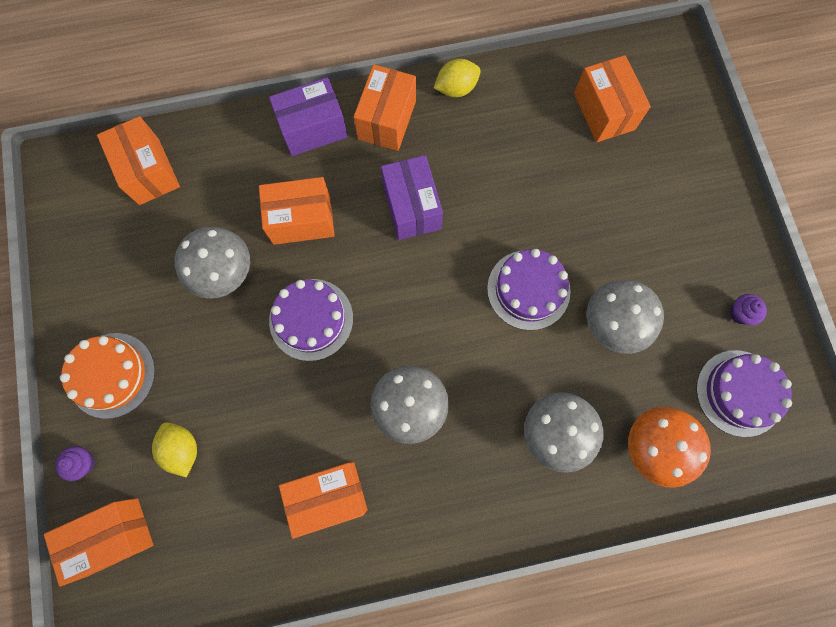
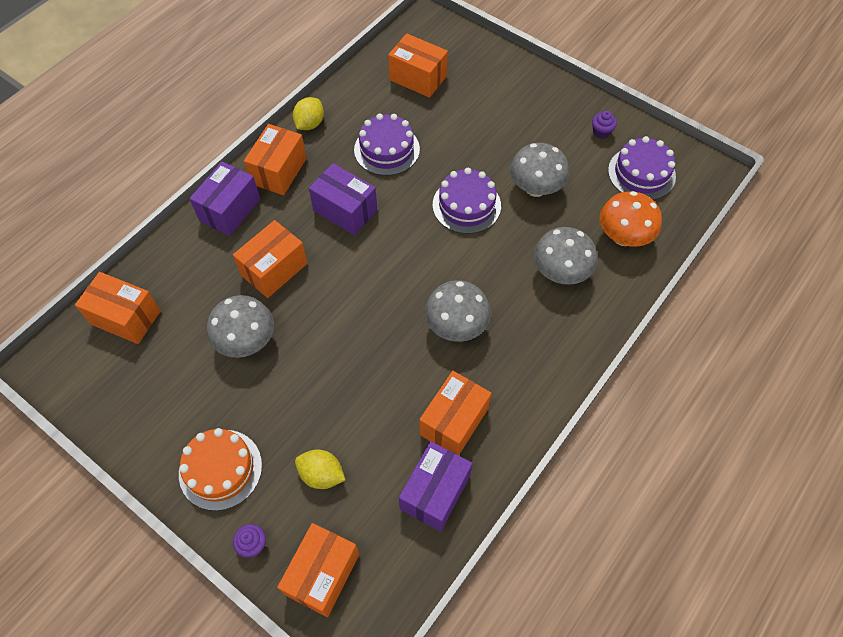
camera: 40 degrees left, 15 degrees down
(257, 547) = (435, 492): none -> purple box
(311, 319) = (339, 324): purple cake -> purple cake (387, 149)
(387, 120) = (279, 171): orange box -> orange box turned 45 degrees clockwise

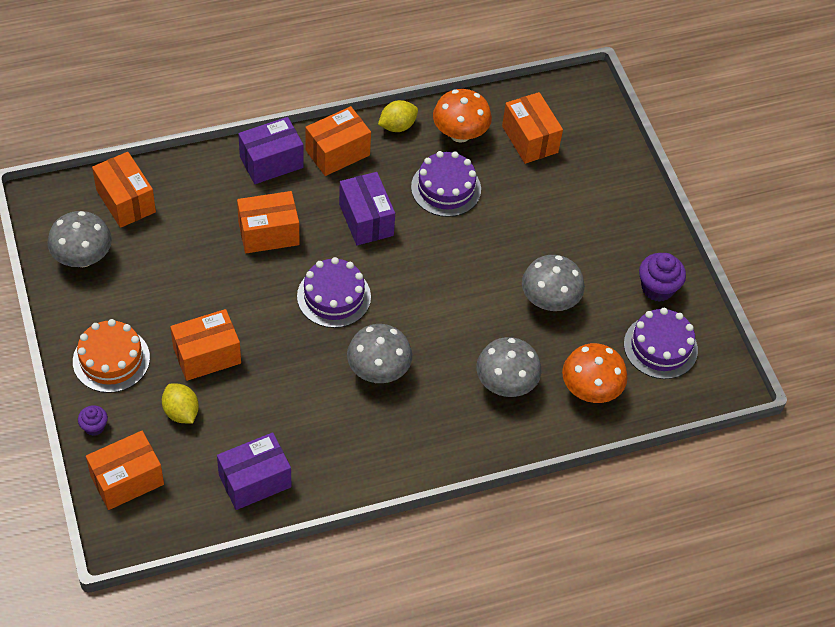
camera: 30 degrees right, 5 degrees down
(246, 341) = (203, 277): grey mushroom -> grey mushroom (83, 257)
(363, 103) = (460, 134): none -> orange mushroom
(454, 421) = (313, 440): orange box -> orange box (207, 355)
(466, 205) = (474, 278): purple cake -> purple cake (334, 296)
(601, 132) = (657, 288): purple cupcake -> purple cupcake, size x1.72

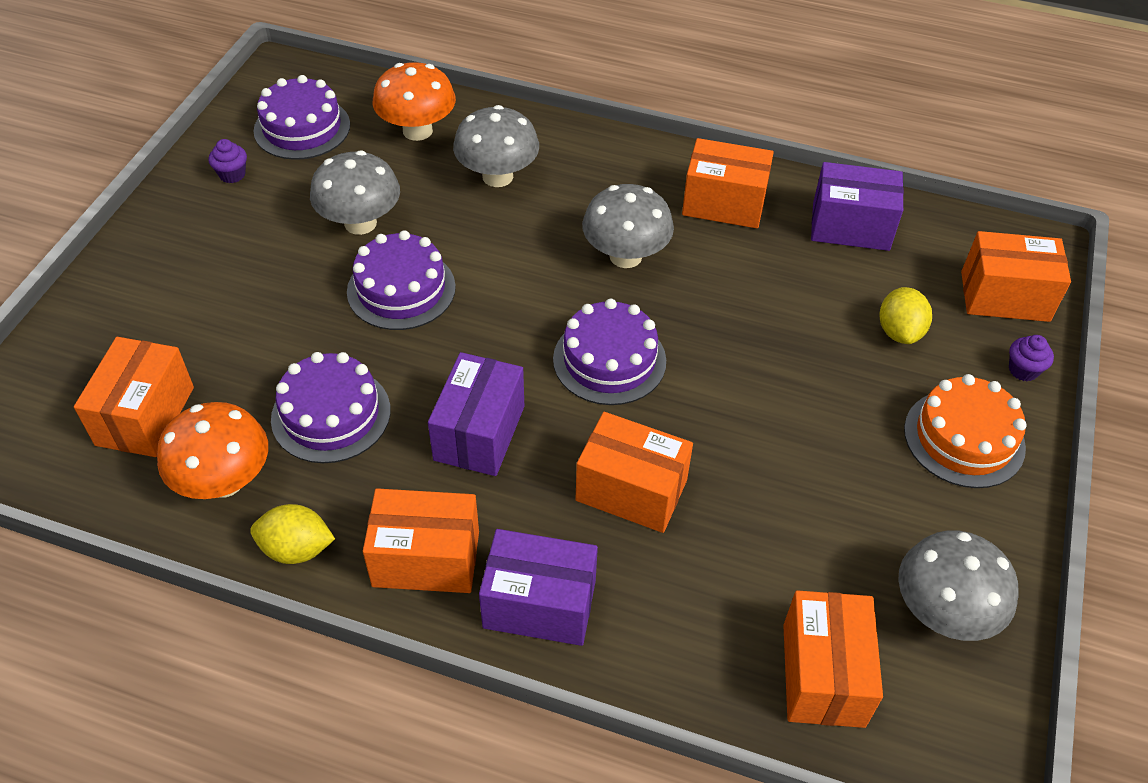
camera: 140 degrees left, 5 degrees down
(207, 355) = (827, 377): orange box -> orange box (724, 203)
(482, 273) = (401, 289): none -> purple cake
(657, 288) = (232, 174): purple cupcake -> purple cupcake, size x0.58

